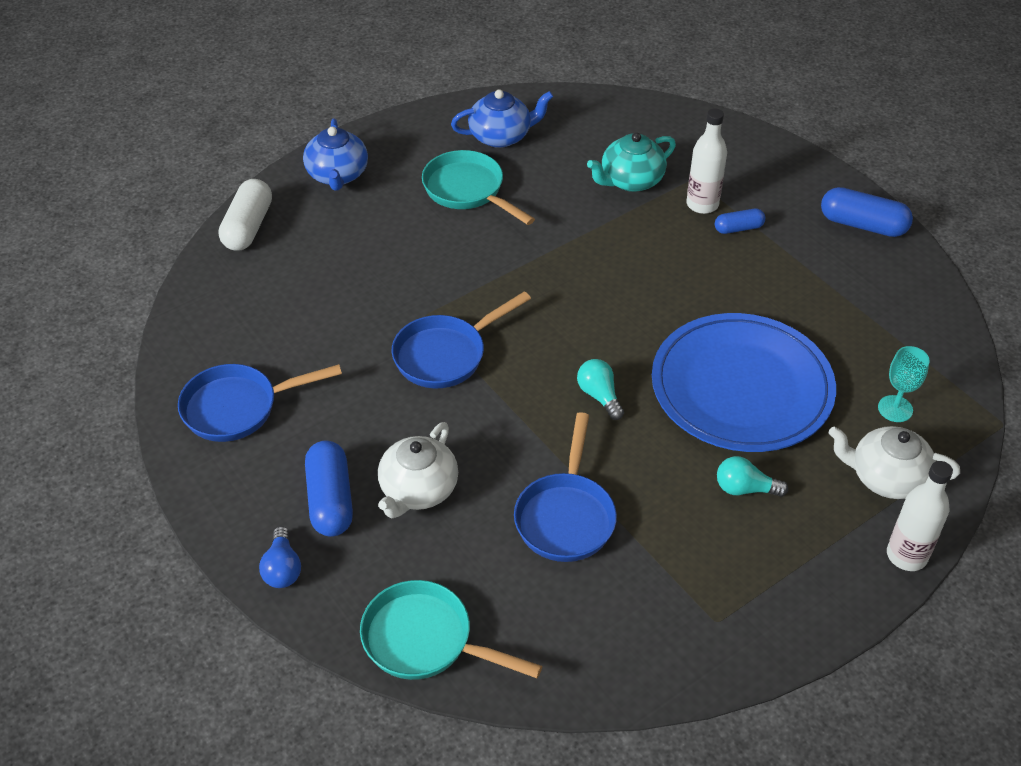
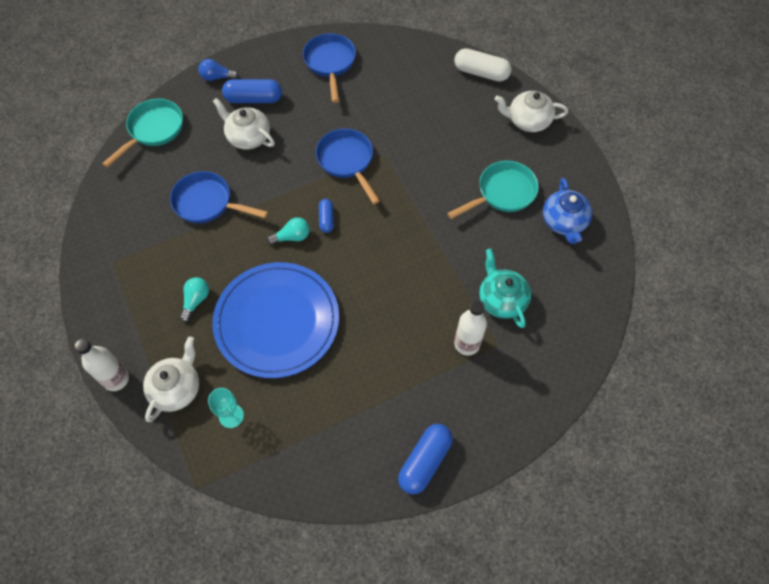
camera: 100 degrees right, 15 degrees up
(337, 175) = (528, 121): blue teapot -> white teapot
(738, 228) = (435, 363): blue capsule -> blue capsule (326, 219)

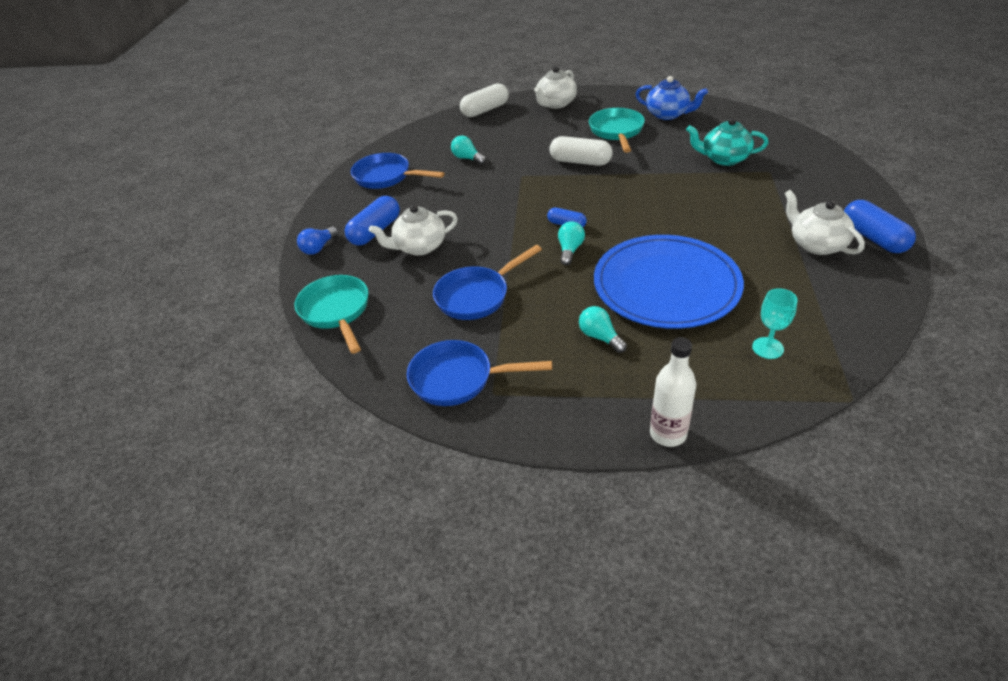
camera: 55 degrees left, 20 degrees down
(177, 388) = (710, 382): white teapot -> white teapot (816, 244)
(347, 161) = (510, 196): blue pan -> blue pan (458, 379)
(389, 102) = (467, 158): none -> turquoise light bulb
(430, 187) = (580, 162): none -> white capsule
(467, 344) = (759, 186): white bottle -> none

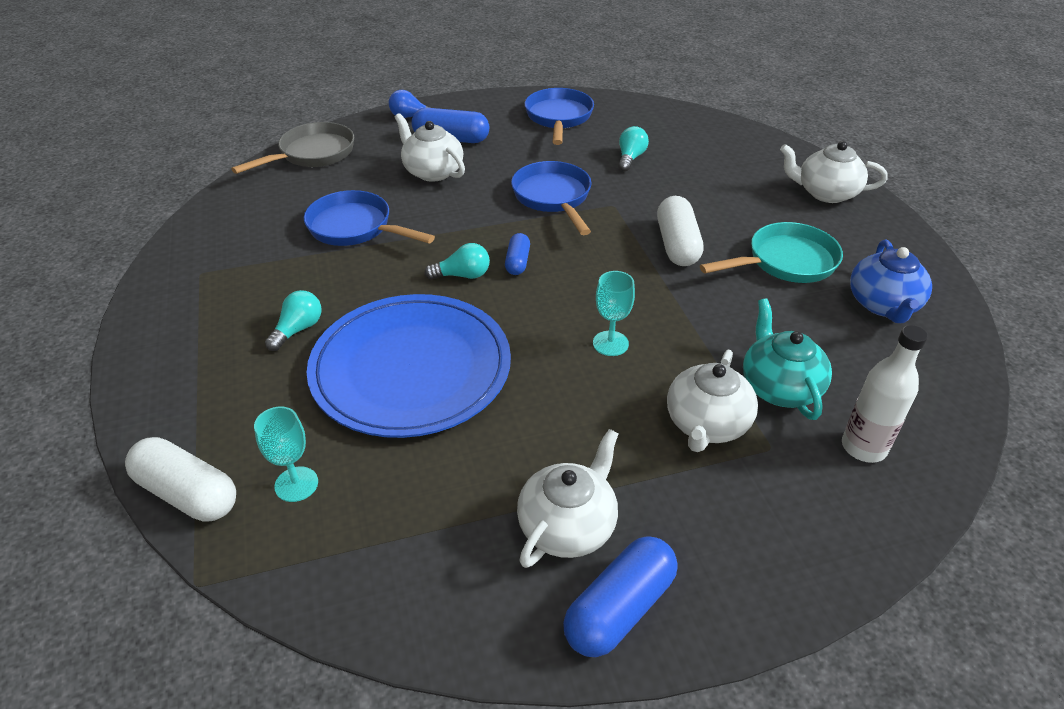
camera: 65 degrees right, 0 degrees up
(336, 312) = (312, 154): turquoise pan -> grey pan
(458, 379) = (220, 247): blue pan -> blue pan (553, 198)
(485, 110) = (760, 143): white capsule -> white capsule (188, 493)
(668, 203) = (610, 343): none -> turquoise goblet
(668, 434) = (138, 409): white bottle -> white bottle (863, 447)
(747, 186) = (706, 424): none -> white teapot

